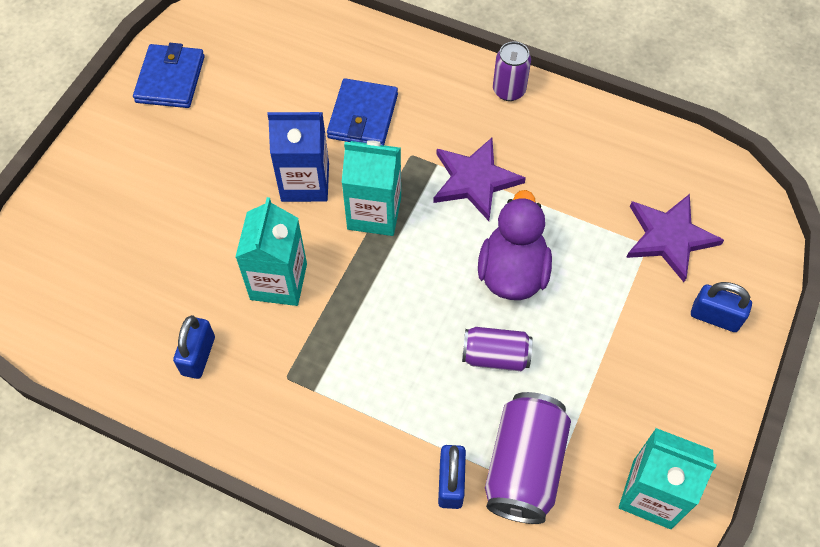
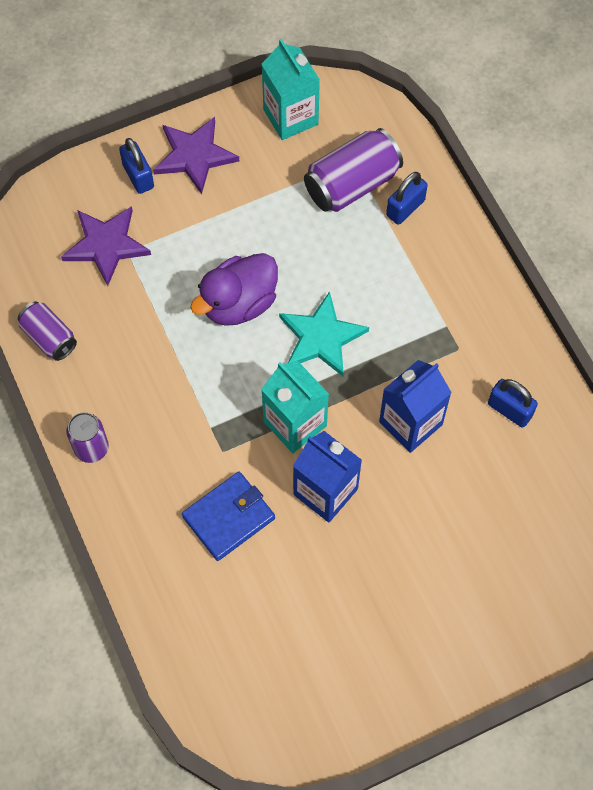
camera: 140 degrees left, 5 degrees up
(170, 79) = (360, 690): blue wallet -> none
(198, 356) = (509, 410): blue padlock -> blue padlock turned 75 degrees clockwise
(278, 281) = (410, 423): turquoise carton -> blue carton
(416, 296) = (321, 337): none -> turquoise star
(475, 180) = (195, 392): purple star -> purple star (194, 156)
(495, 356) = (306, 258): purple can -> purple can (49, 337)

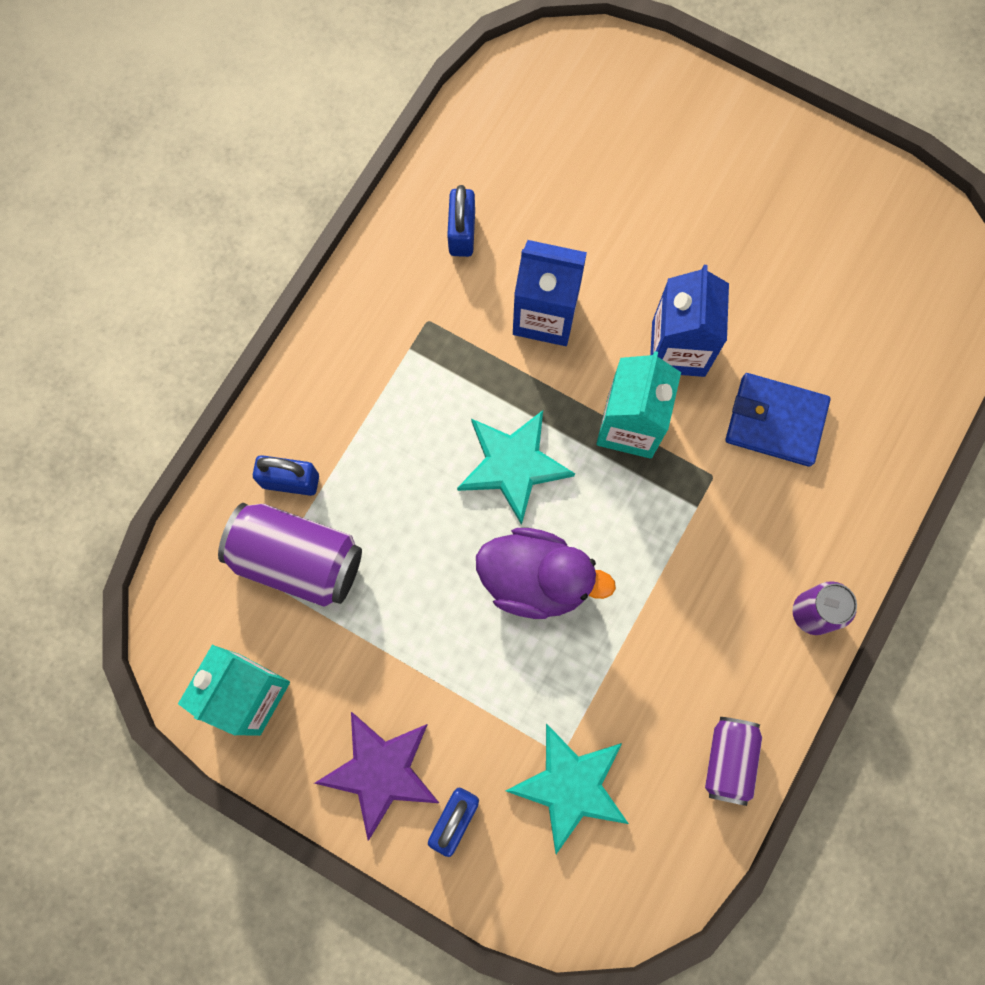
camera: 125 degrees left, 10 degrees up
(106, 245) = (570, 786): purple star -> turquoise star

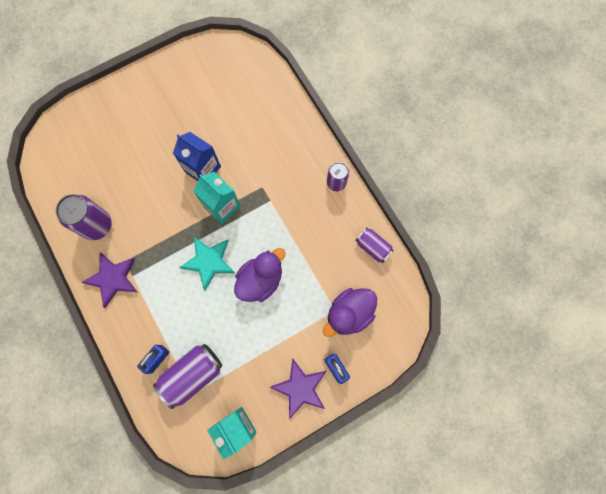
camera: 60 degrees left, 0 degrees up
(385, 319) = (112, 278): none -> purple star
(462, 233) = (97, 225): blue padlock -> purple can
(545, 315) = (155, 212): blue carton -> none
(570, 786) = (349, 314): turquoise star -> purple duck
(775, 421) = (255, 151): blue wallet -> none

